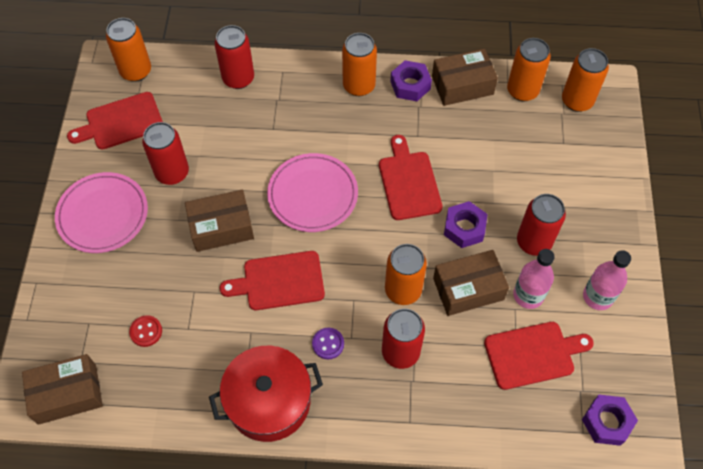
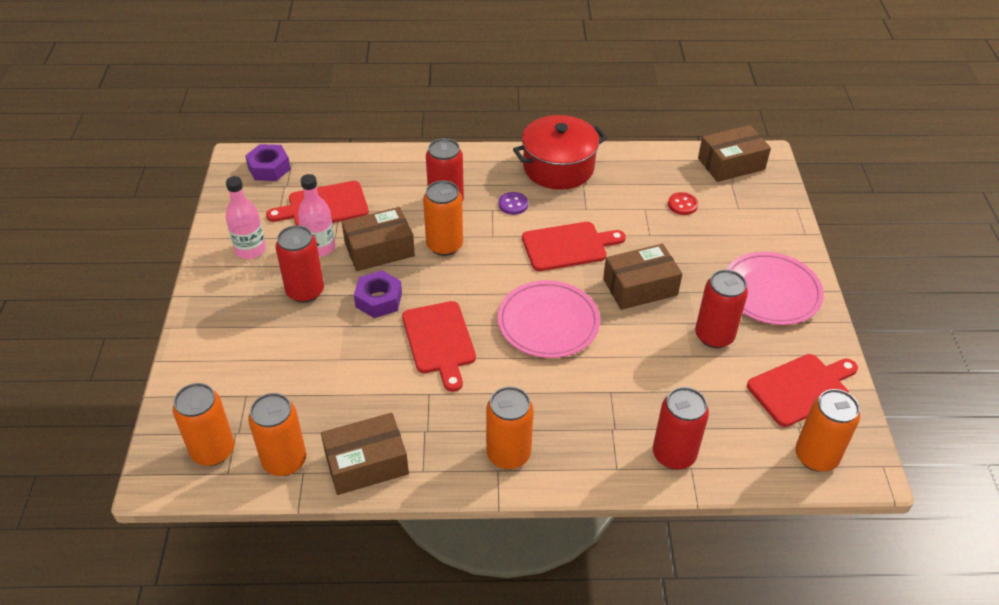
camera: 175 degrees right, 15 degrees down
(410, 85) = (438, 459): purple nut -> none

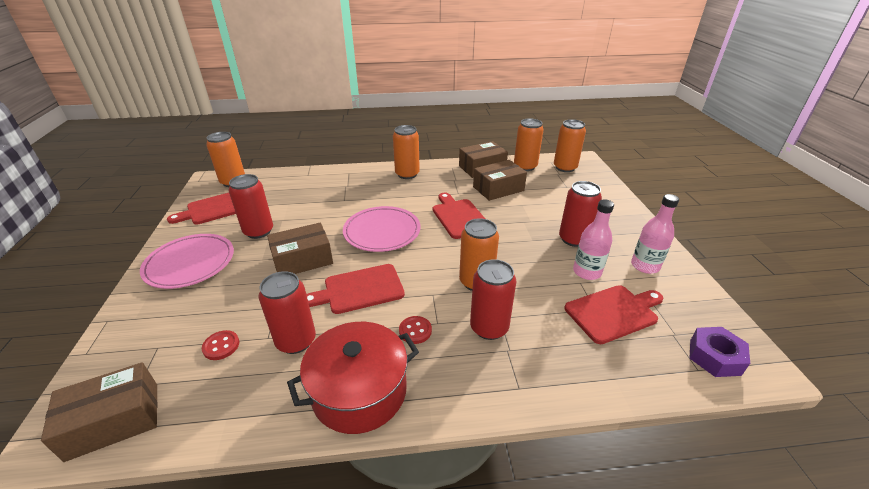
camera: 175 degrees right, 10 degrees down
(379, 249) = (533, 274): brown box -> brown box (498, 189)
(379, 300) = (514, 237): purple nut -> none
(513, 204) = (415, 331): purple button -> red button
(674, 454) = (315, 178): red can -> red can (296, 341)

